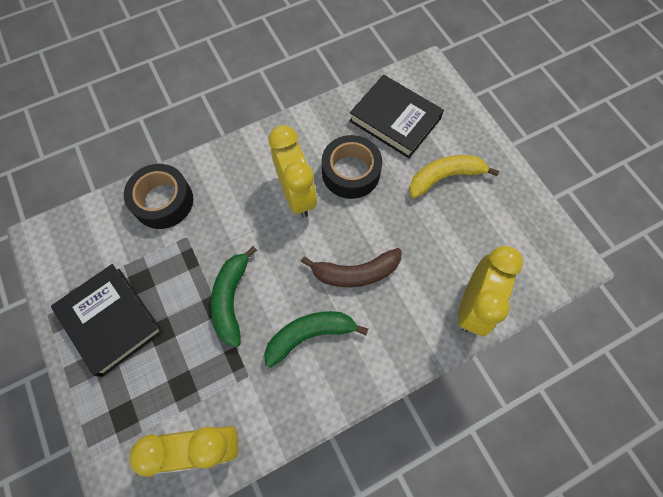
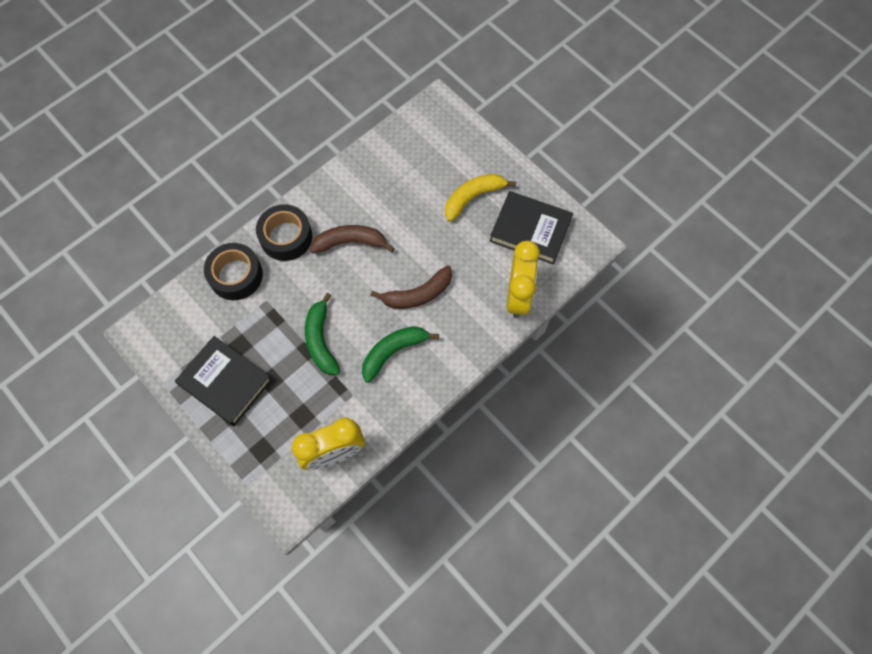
camera: 15 degrees left, 0 degrees up
(297, 195) = (350, 242): yellow clock -> brown banana
(351, 172) = (392, 212): black tape -> black tape (286, 237)
(395, 120) = (418, 156): black book -> black book (530, 230)

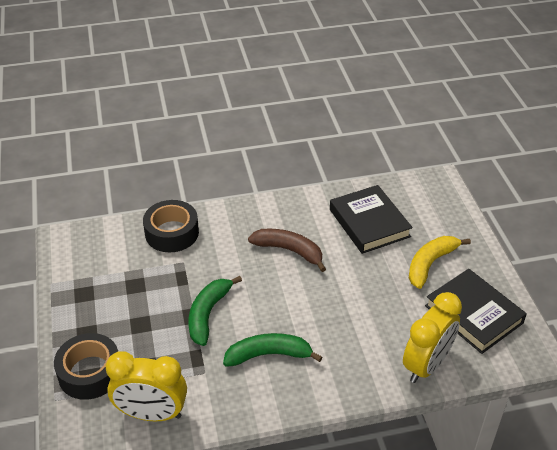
camera: 30 degrees right, 25 degrees down
(225, 382) = (101, 307): black book -> black book (369, 223)
(286, 237) = (235, 223): black tape -> black tape (90, 372)
(417, 294) = (324, 318): brown banana -> none
(473, 197) = (430, 264): yellow banana -> yellow banana turned 45 degrees counterclockwise

